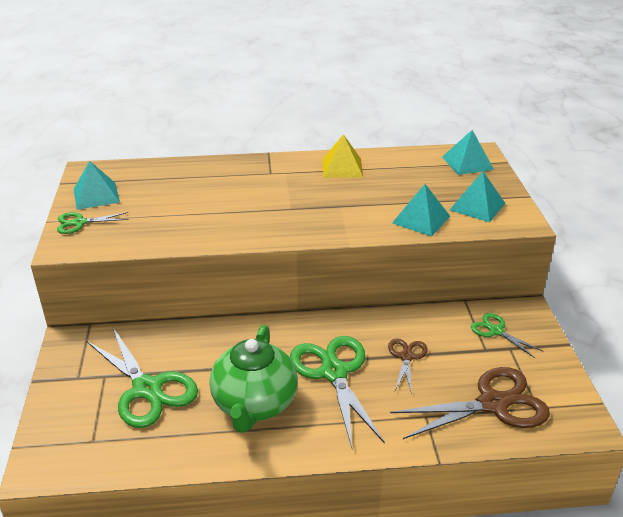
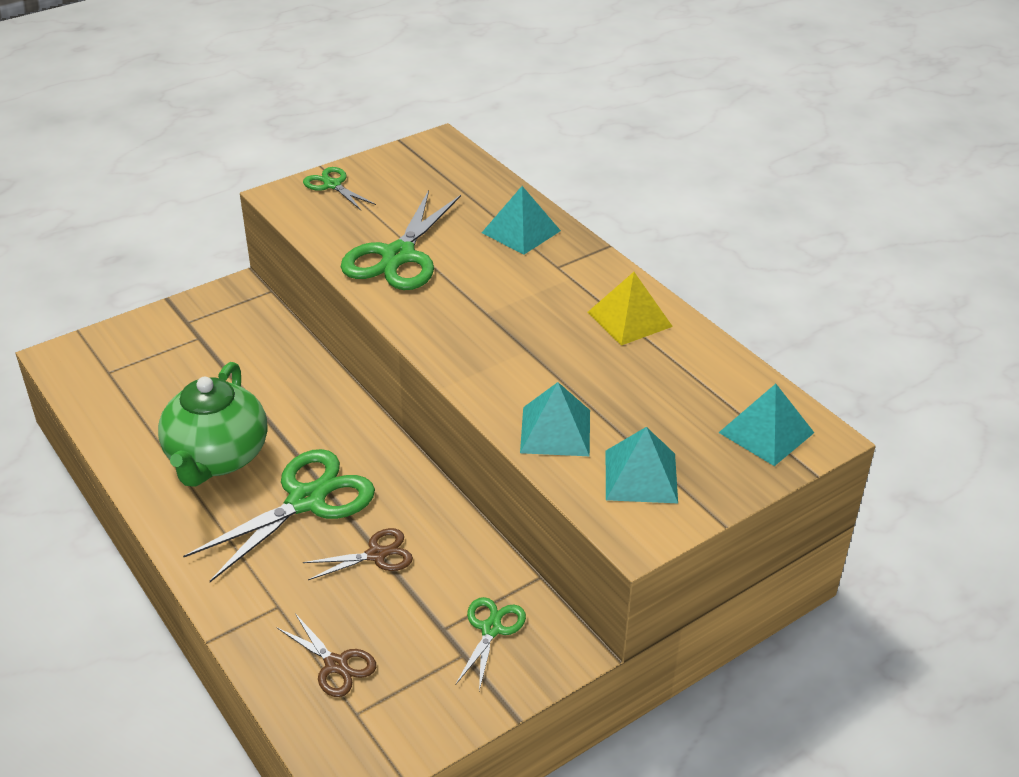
camera: 60 degrees right, 5 degrees up
(96, 195) = (393, 171): turquoise pyramid -> turquoise pyramid (521, 231)
(147, 389) = (196, 373): green scissors -> green scissors (398, 256)
(254, 404) = (217, 458): green teapot -> green teapot turned 60 degrees counterclockwise
(493, 404) = (336, 665): brown scissors -> brown scissors, size x0.53

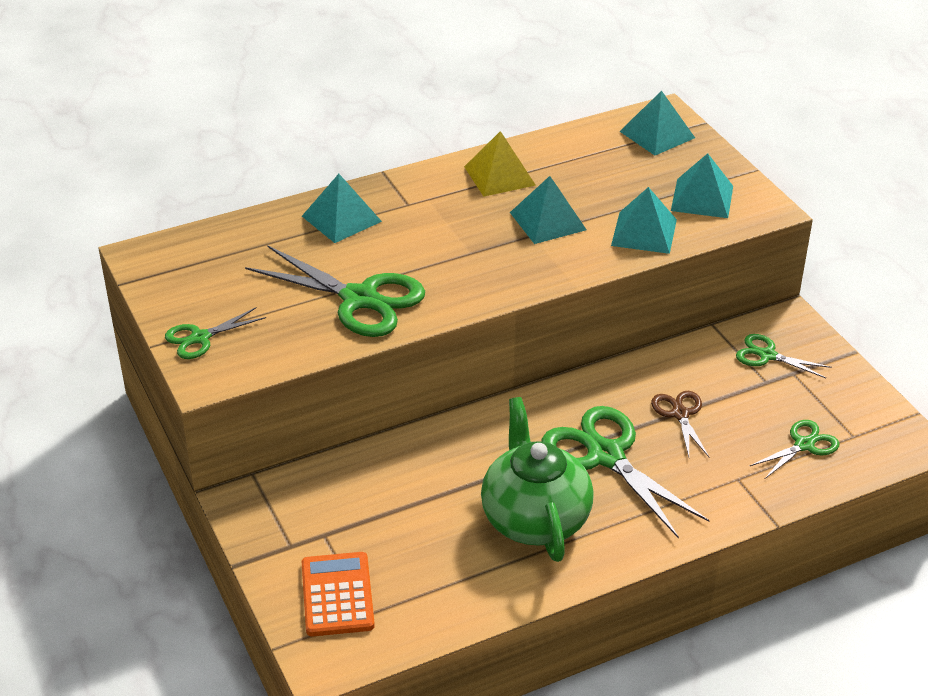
camera: 80 degrees left, 0 degrees up
(130, 353) = (337, 595): none -> orange calculator
(217, 458) = (534, 518): green teapot -> green teapot turned 120 degrees counterclockwise
(336, 665) = (804, 445): brown scissors -> green scissors
(556, 359) = (548, 221): none -> turquoise pyramid

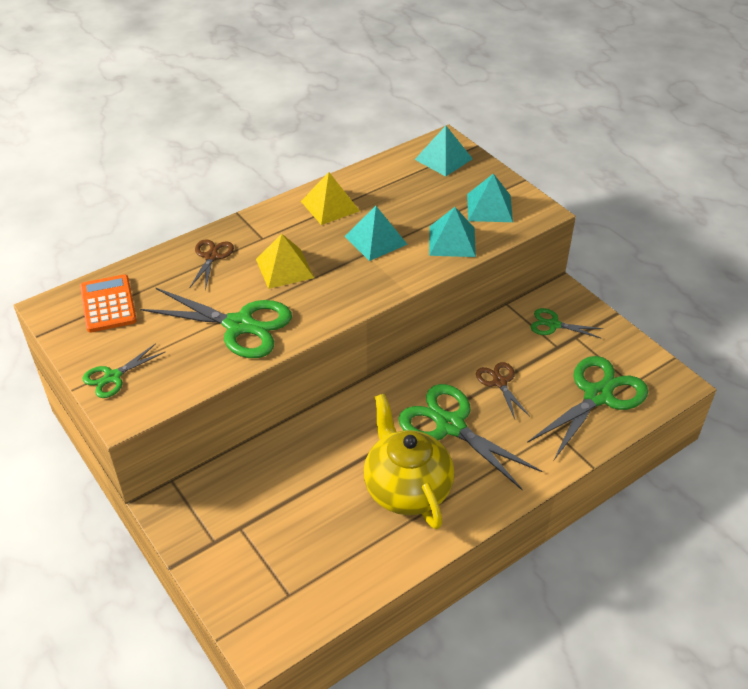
camera: 10 degrees left, 5 degrees up
(337, 595) = (261, 581): orange calculator -> orange calculator (108, 304)
(341, 218) = (211, 256): turquoise pyramid -> brown scissors
(428, 241) = (284, 268): none -> yellow pyramid
(534, 518) = (406, 488): green teapot -> yellow teapot
(804, 445) = (598, 396): green scissors -> green scissors, size x1.90

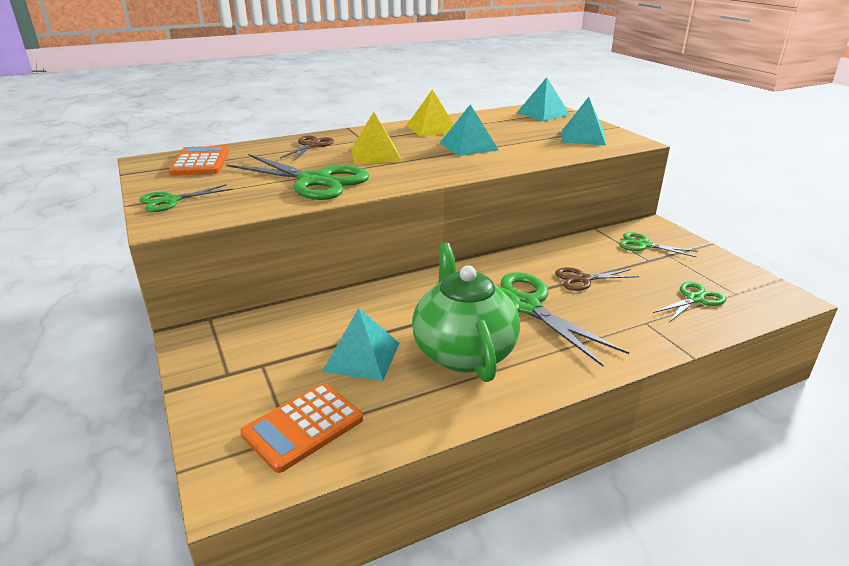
camera: 10 degrees right, 15 degrees down
(296, 585) = (303, 427): none -> orange calculator
(406, 488) = (463, 352): yellow teapot -> green teapot
(452, 241) = (543, 151): turquoise pyramid -> turquoise pyramid (362, 356)
(499, 382) = (583, 279): brown scissors -> brown scissors turned 90 degrees counterclockwise
(598, 396) = (695, 299): green scissors -> green scissors, size x0.53

